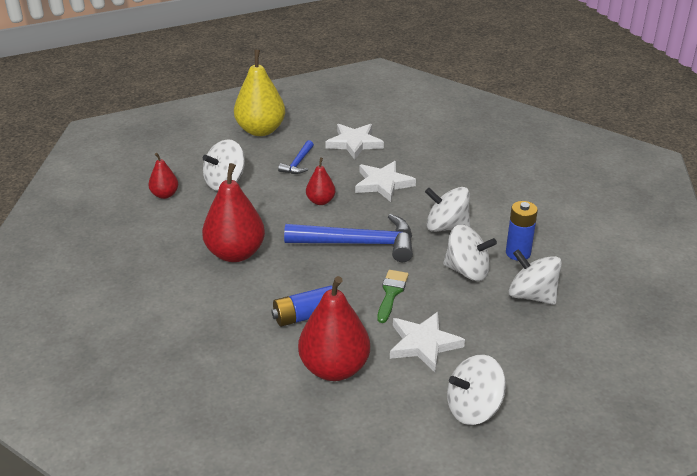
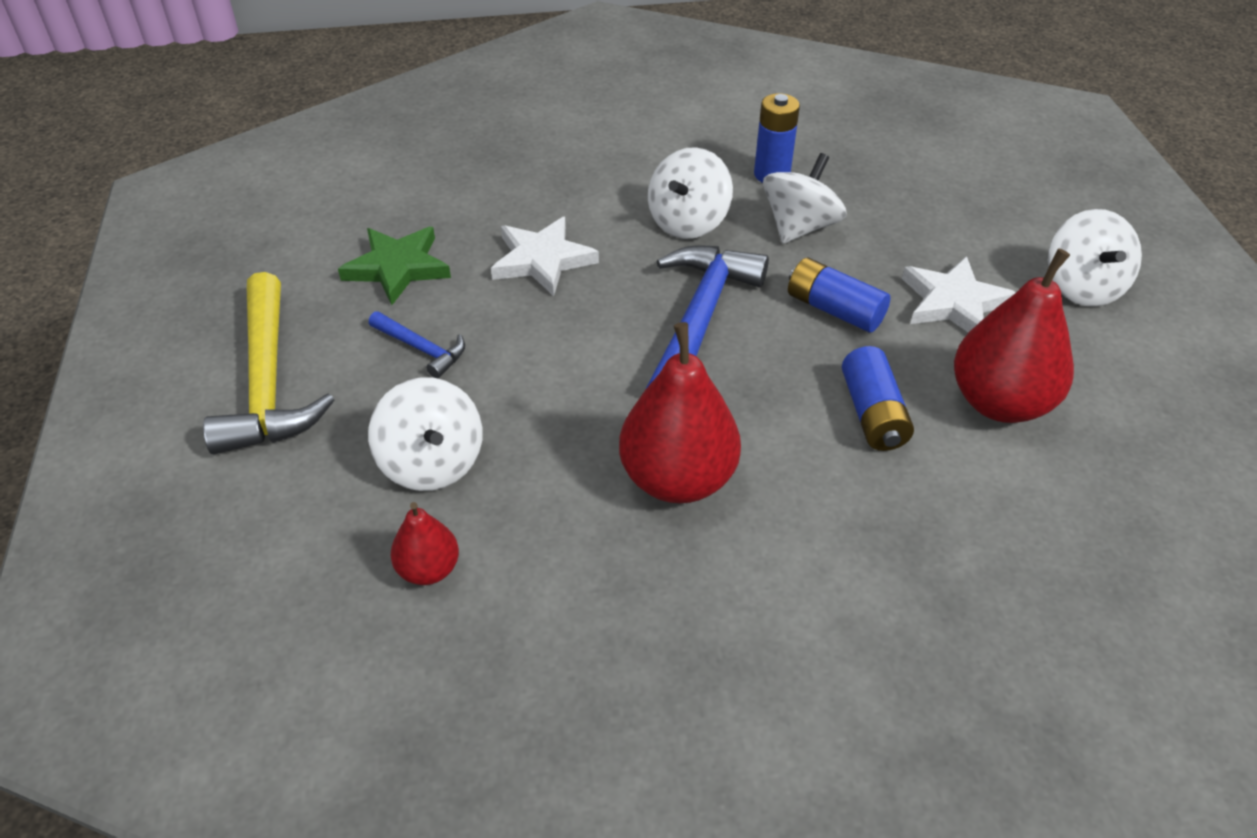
camera: 75 degrees left, 10 degrees up
(260, 130) = (268, 382): yellow pear -> yellow hammer
(320, 201) = (560, 341): red pear -> none
(354, 143) = (397, 267): white star -> green star
(391, 293) = (834, 310): green brush -> blue battery
(532, 295) = (866, 186): white spinning top -> none

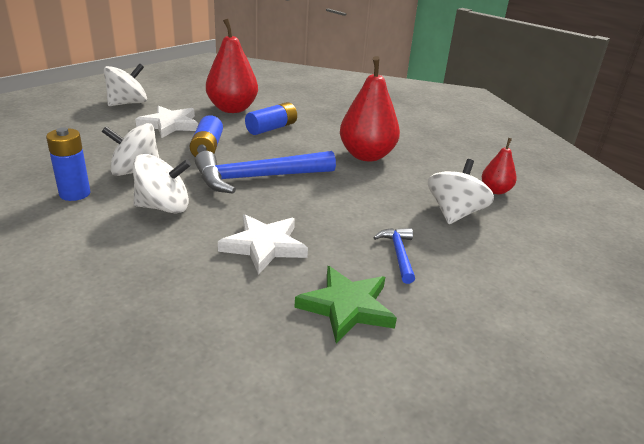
camera: 130 degrees left, 15 degrees down
(268, 382) = (508, 299): yellow hammer -> none

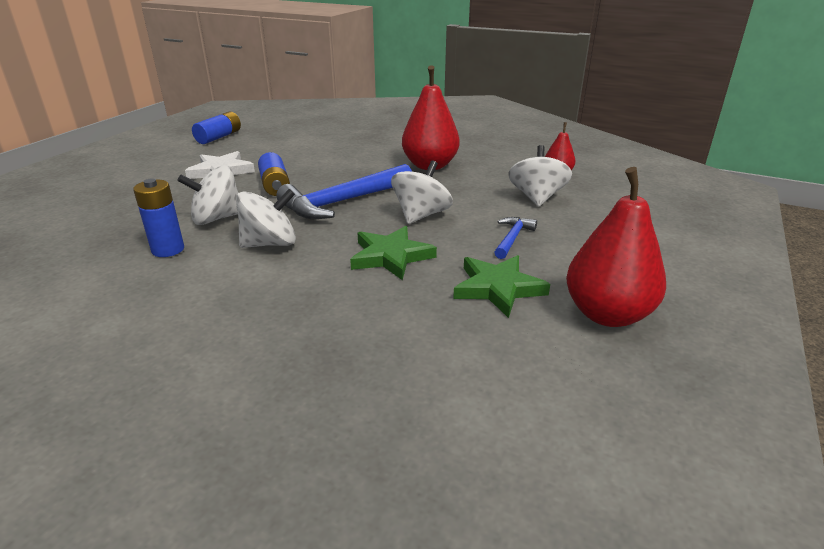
camera: 15 degrees left, 0 degrees up
(128, 103) = (161, 159): white spinning top -> white spinning top (421, 215)
(232, 109) = (274, 147): red pear -> red pear (607, 314)
(264, 246) = (391, 256): white star -> green star
(271, 128) = (325, 158): blue battery -> blue battery (219, 137)
(398, 254) = (512, 238): blue hammer -> blue hammer turned 45 degrees clockwise

